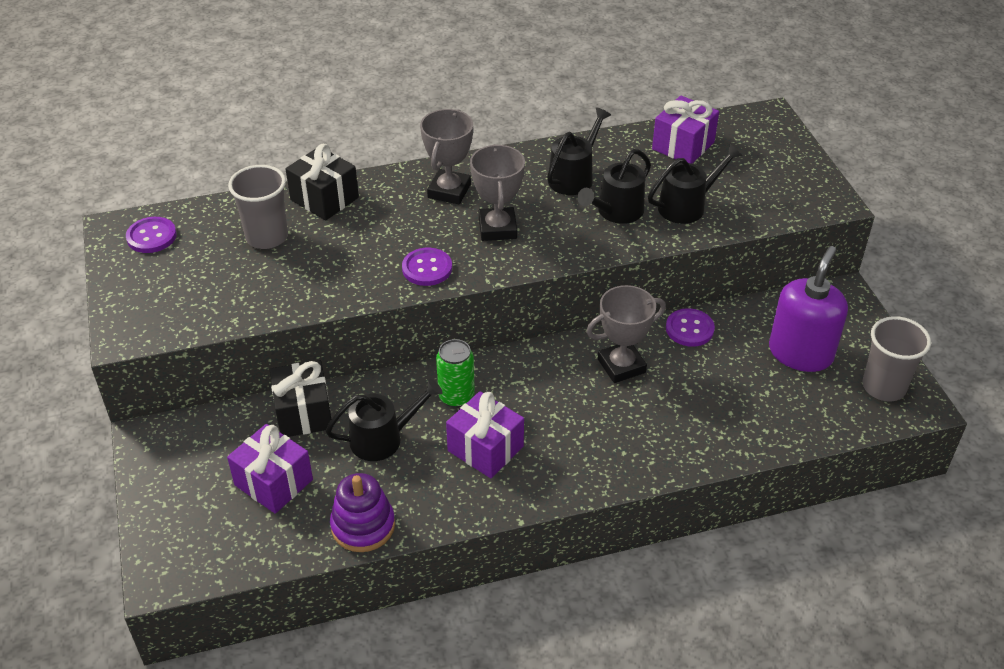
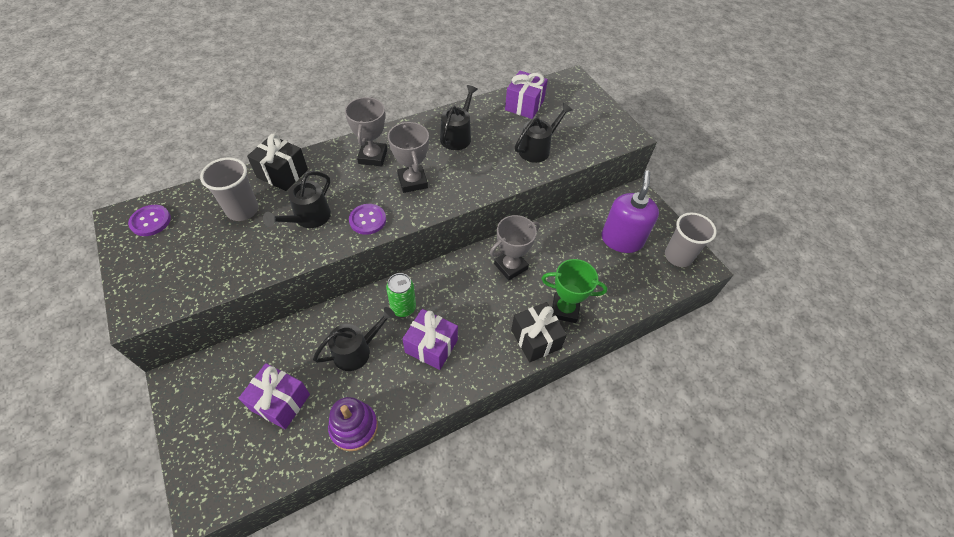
camera: 15 degrees left, 10 degrees up
(303, 413) = (294, 339): black gift -> black gift (536, 339)
(616, 212) = (491, 159): black watering can -> black watering can (308, 218)
(687, 431) = (564, 309): none -> green trophy
(689, 329) = (548, 232): purple button -> none

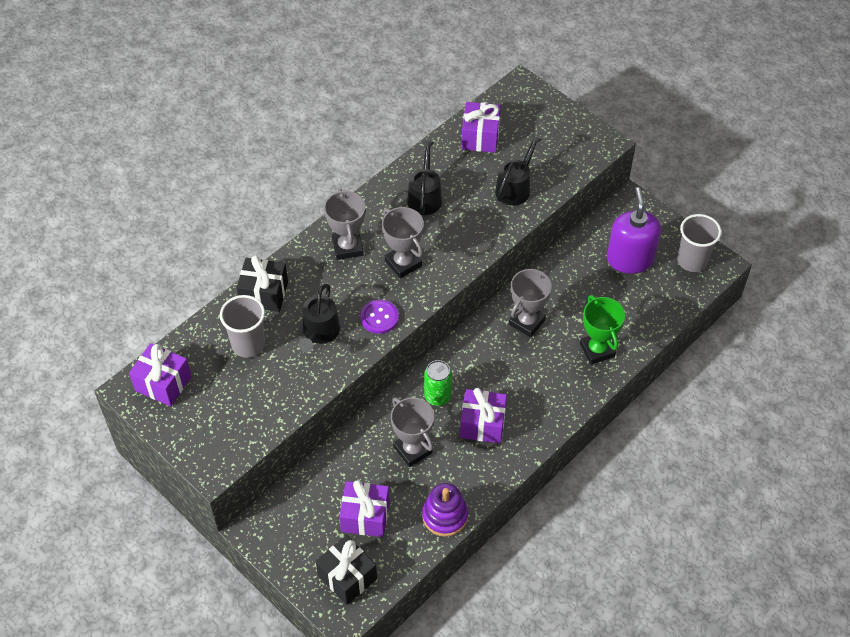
camera: 15 degrees left, 0 degrees up
(150, 221) = (163, 383): purple button -> purple gift
(357, 350) = (412, 450): black watering can -> grey trophy
(536, 339) = (579, 387): black gift -> black gift (347, 577)
(564, 309) = (597, 350): green trophy -> green trophy turned 75 degrees clockwise

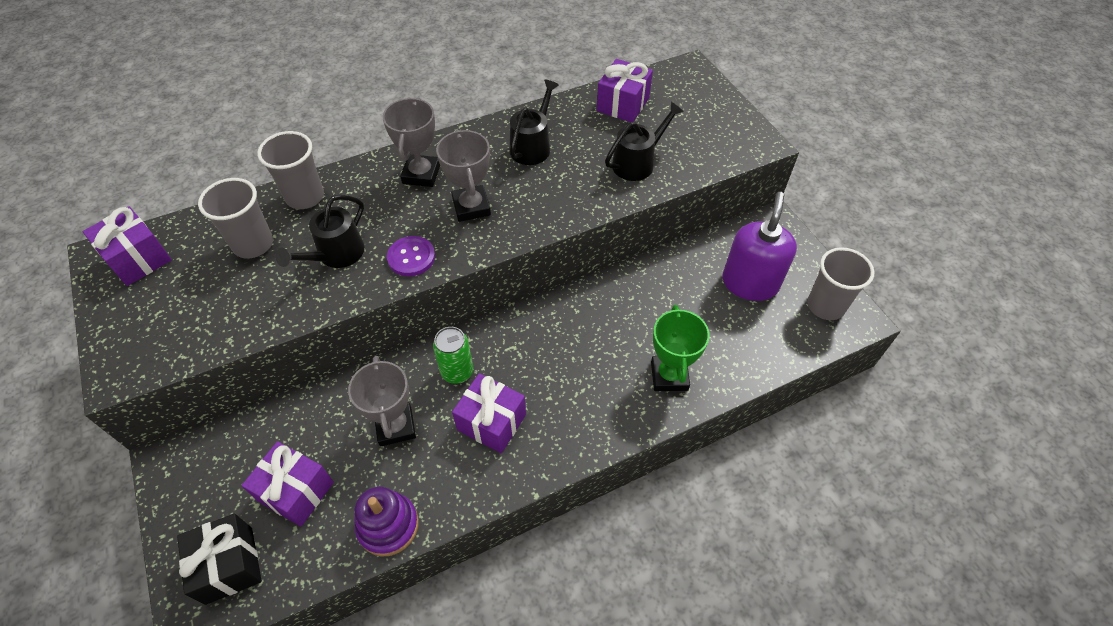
camera: 20 degrees right, 0 degrees up
(264, 294) = (305, 197): black gift -> grey cup
(526, 322) = (599, 318): grey trophy -> none

